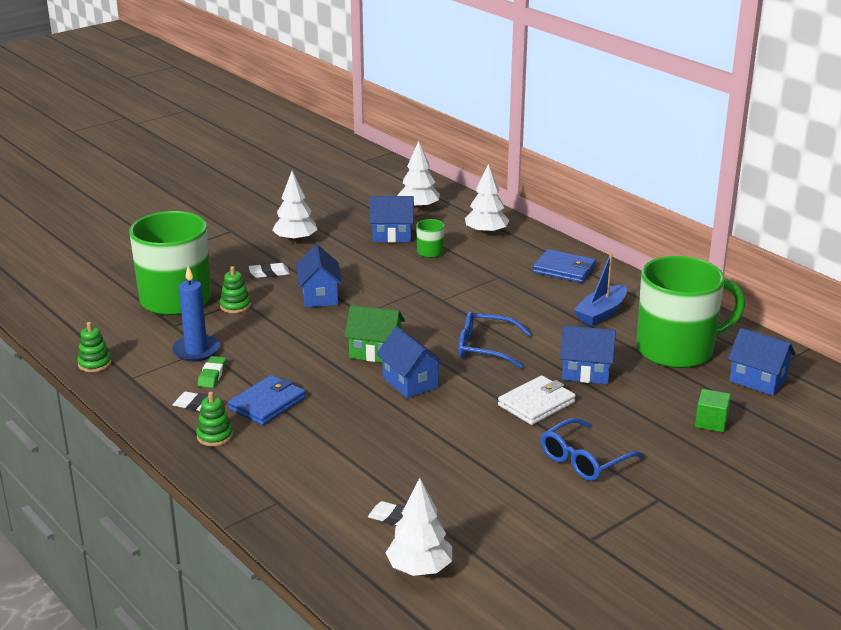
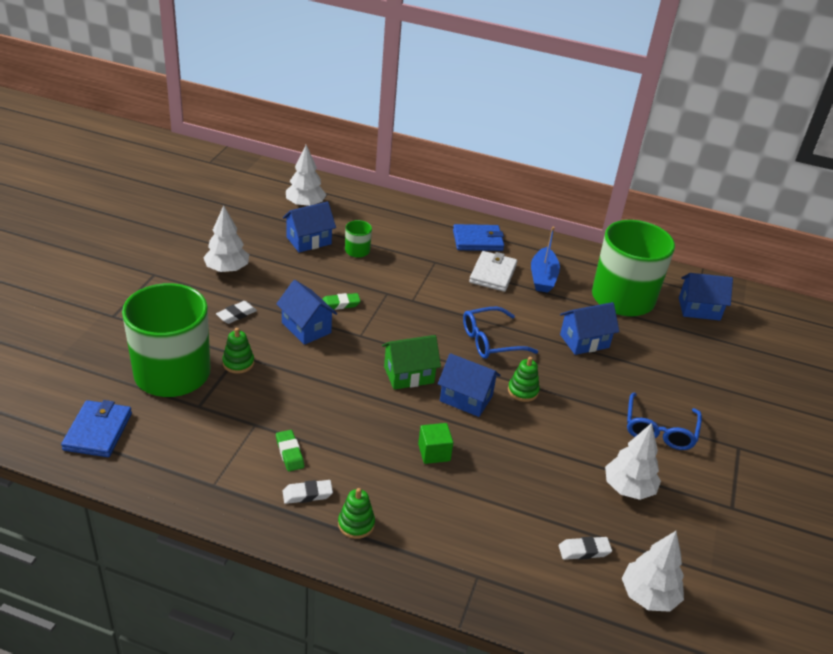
camera: 35 degrees left, 10 degrees up
(95, 364) = (159, 481): green stacking toy -> green stacking toy (523, 391)
(196, 350) = (248, 429): blue candle -> none
(267, 404) = (369, 467): blue wallet -> blue wallet (98, 431)
(369, 287) = (340, 304): none -> green eraser
(486, 233) = (385, 218): white tree -> white tree (628, 488)
(536, 404) = (578, 386): white wallet -> white wallet (493, 274)
(711, 422) = (706, 360): green cube -> green cube (434, 452)

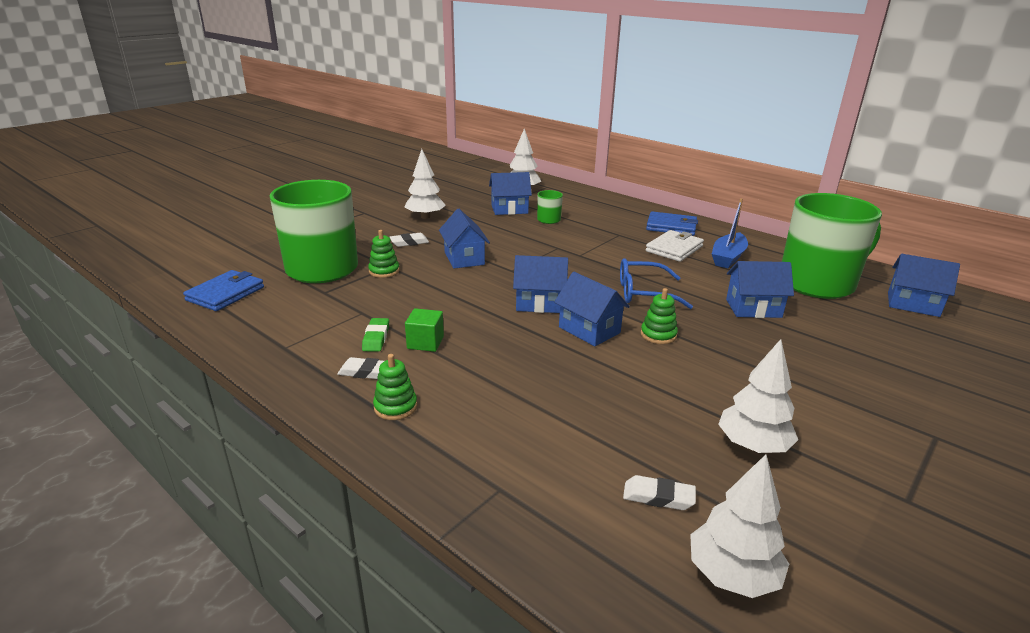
camera: 25 degrees right, 10 degrees down
(340, 304) = (507, 248): green eraser -> none
(409, 375) = (539, 303): green house -> blue house
(434, 452) = (525, 365): green cube -> green cube (425, 342)
(659, 429) = (821, 397): blue glasses -> none

